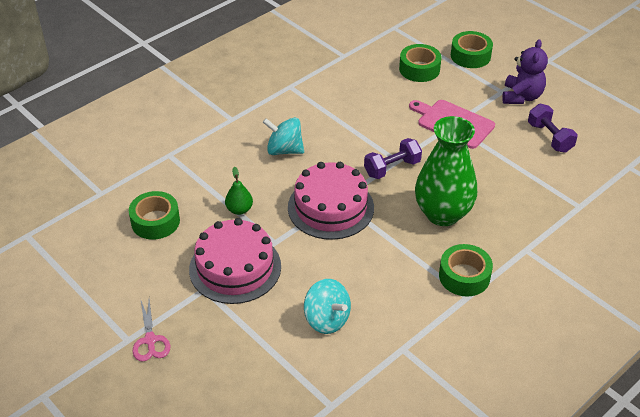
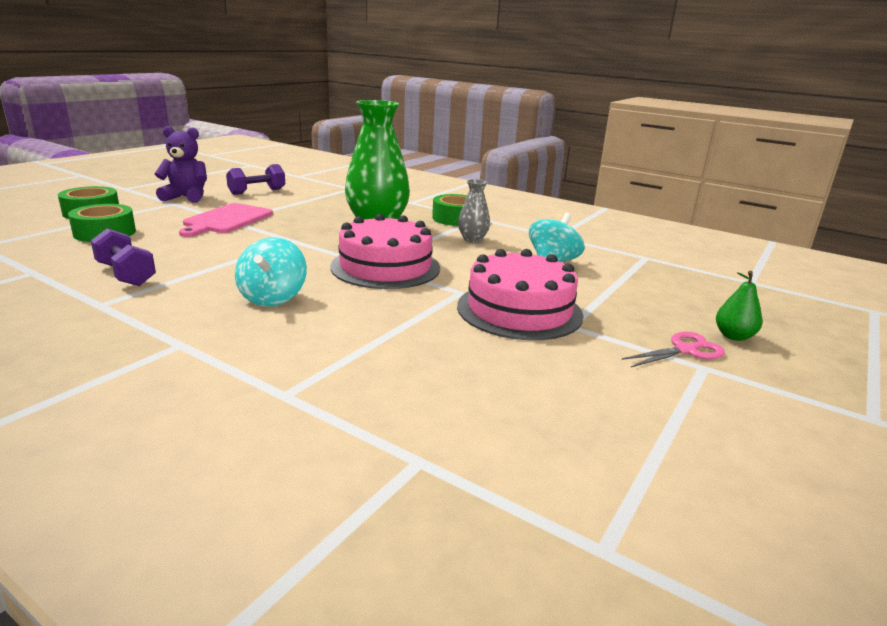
camera: 105 degrees left, 20 degrees down
(155, 221) = (468, 381): green tape -> none
(239, 209) = (411, 317): green pear -> green pear (733, 336)
(392, 168) = (308, 242): purple dumbbell -> purple dumbbell (126, 274)
(394, 275) = (472, 239): none -> grey vase

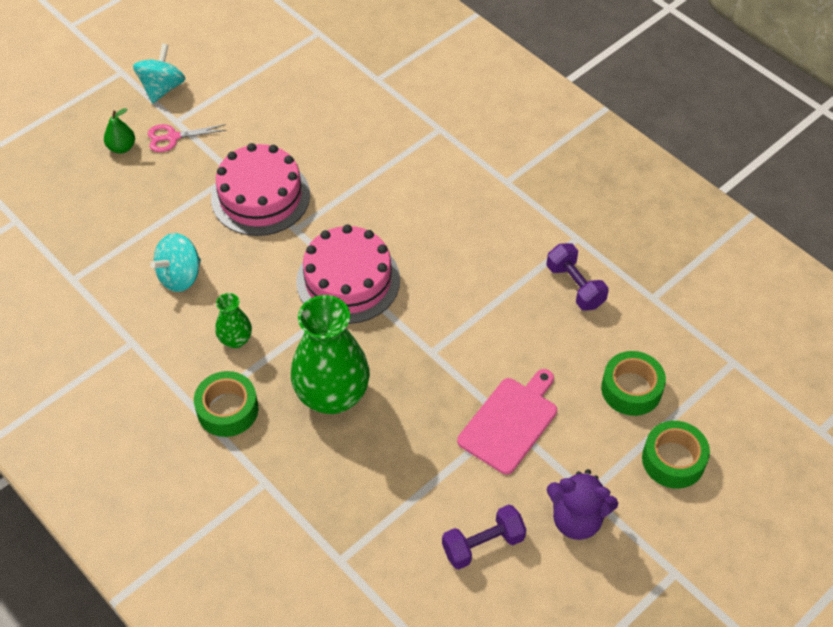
camera: 165 degrees left, 30 degrees up
(273, 298) = (449, 234): turquoise spinning top -> turquoise spinning top (162, 88)
(472, 239) = (235, 340): grey vase -> green vase

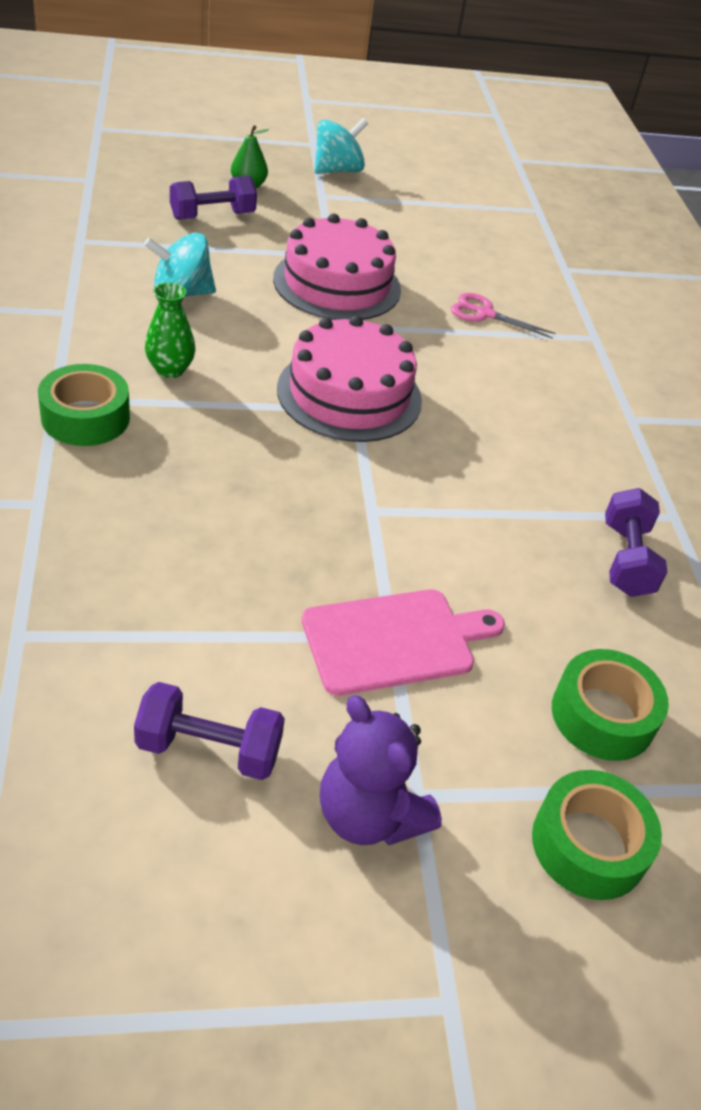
camera: 30 degrees right, 10 degrees down
(129, 194) = (212, 216): none -> purple dumbbell
(173, 137) = (305, 203): pink scissors -> pink scissors (485, 314)
(332, 395) = (210, 476): green vase -> none

